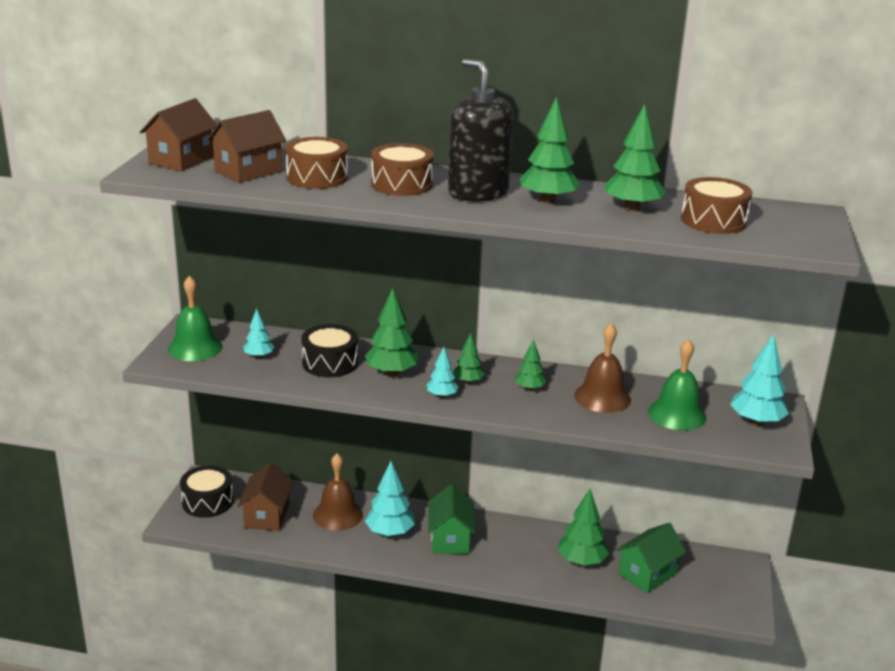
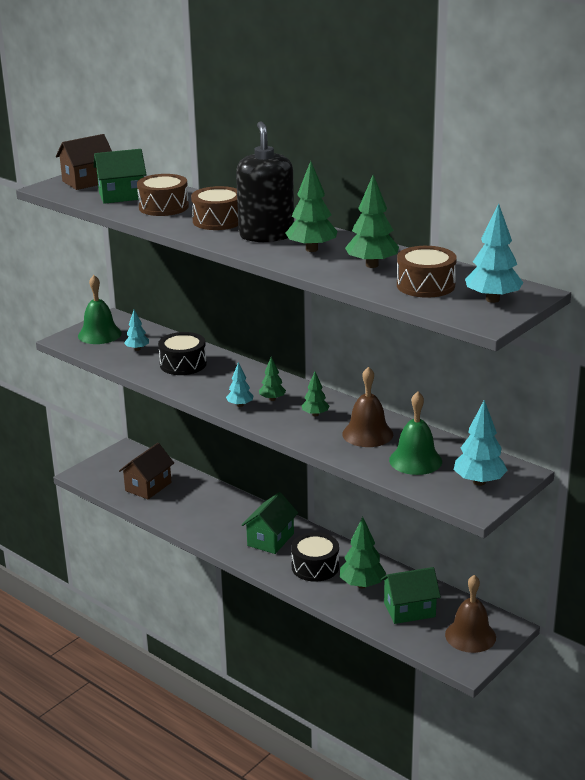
camera: 30 degrees right, 0 degrees up
(207, 502) = (115, 466): black drum -> black drum (315, 567)
(248, 171) = (122, 196): brown house -> green house
(338, 515) = (200, 499): brown bell -> brown bell (470, 636)
(390, 533) = (228, 522): turquoise tree -> turquoise tree (492, 299)
(391, 373) = (220, 380): green tree -> none

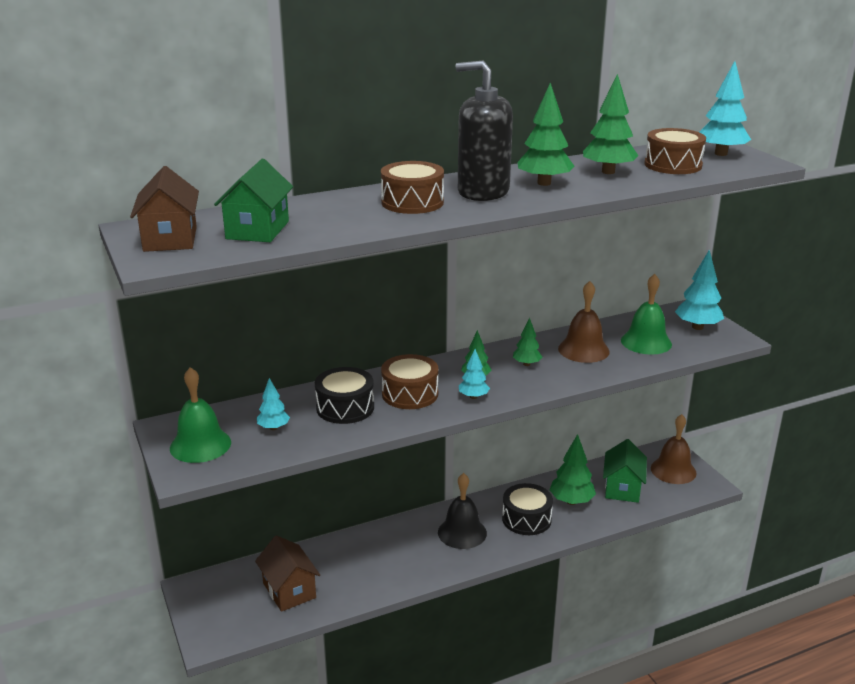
camera: 65 degrees left, 0 degrees up
(163, 207) = (331, 217): brown drum -> brown drum (410, 394)
(270, 539) = (462, 532): green house -> black bell

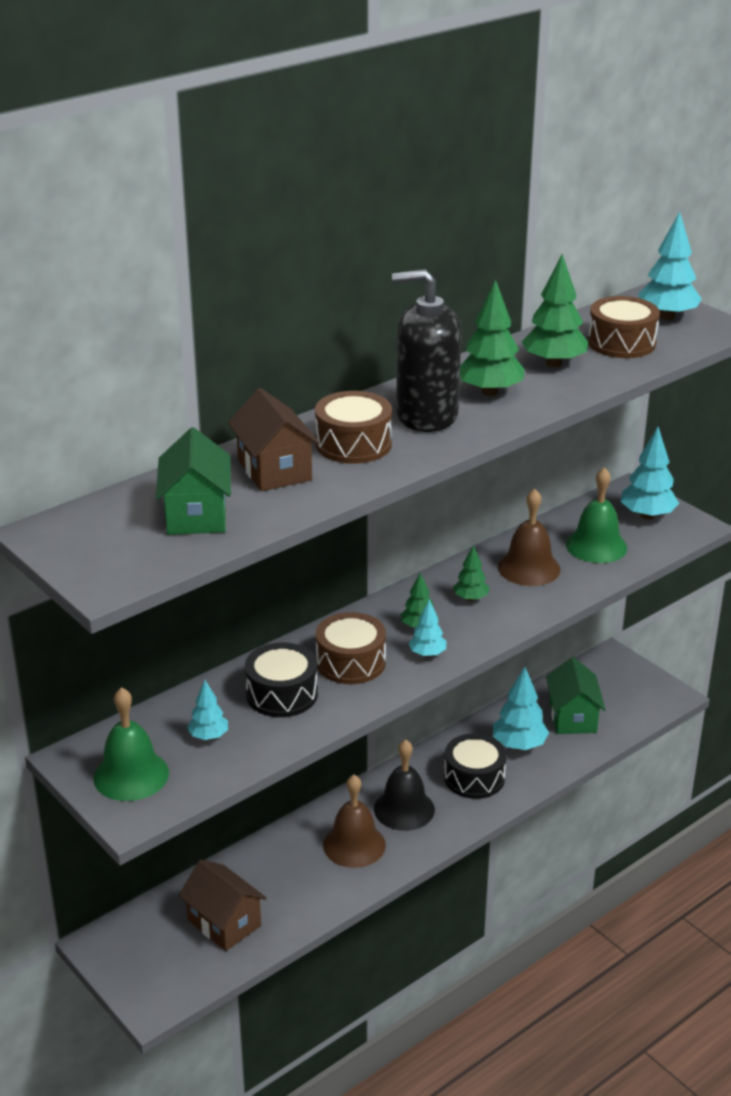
camera: 15 degrees left, 5 degrees up
(170, 239) = (100, 544): brown house -> brown house (274, 470)
(571, 501) = (519, 745): green tree -> turquoise tree
(673, 470) = (624, 683): brown bell -> brown bell (354, 845)

